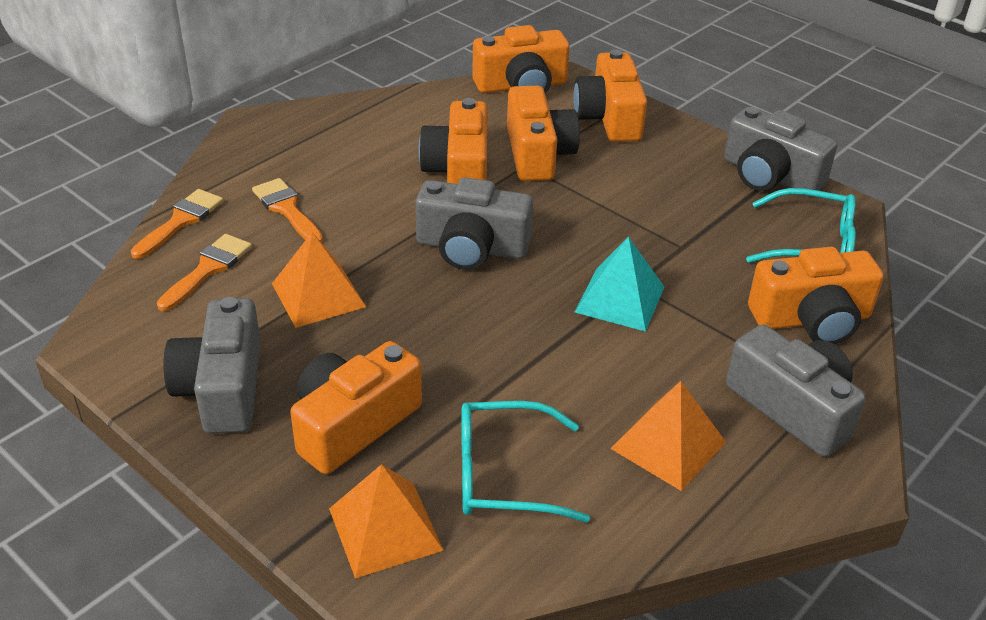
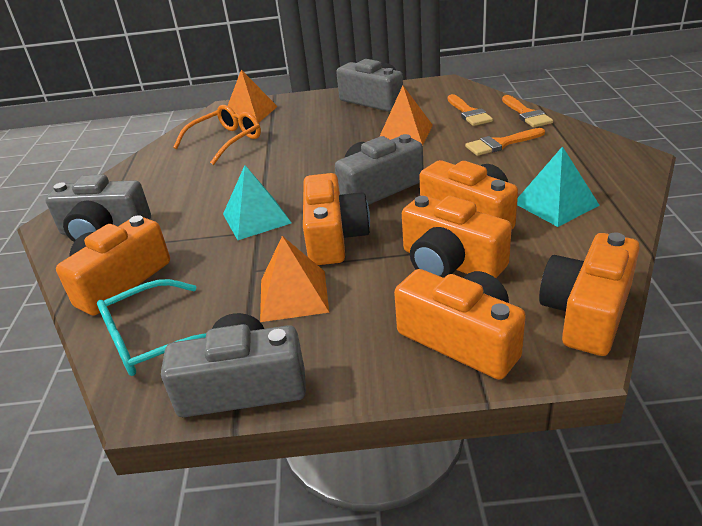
camera: 140 degrees right, 5 degrees down
(286, 209) = (500, 144): orange brush -> orange brush turned 150 degrees clockwise
(353, 424) = (307, 120): orange camera -> orange camera (334, 237)
(389, 137) = (555, 204): none -> turquoise pyramid
(503, 474) = (226, 141): turquoise glasses -> orange glasses
(668, 445) = (162, 184): orange pyramid -> orange pyramid (294, 295)

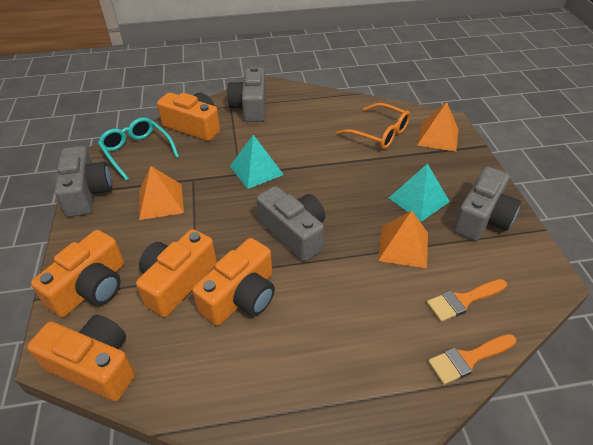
camera: 80 degrees right, 10 degrees up
(334, 237) = (224, 213): orange camera -> none
(500, 144) = (384, 327): orange brush -> none
(555, 204) = (254, 364): turquoise pyramid -> turquoise pyramid (418, 199)

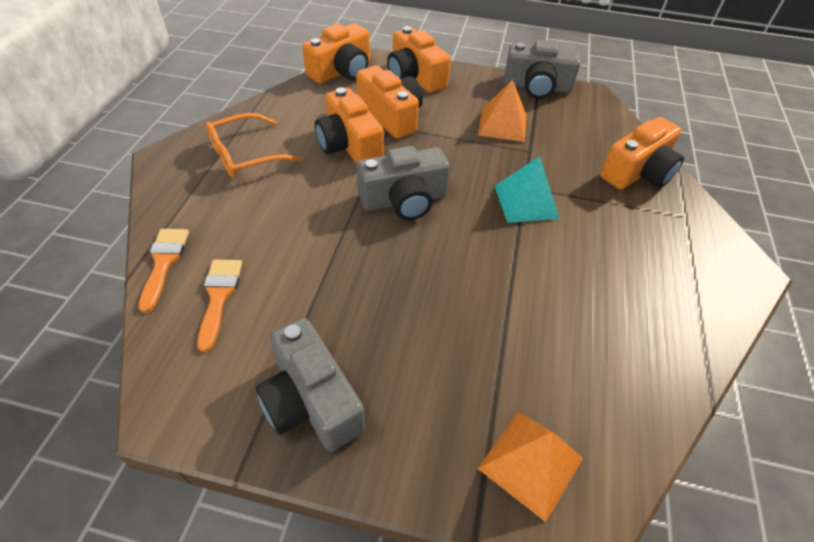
camera: 110 degrees right, 5 degrees up
(137, 151) = (595, 123): turquoise glasses -> none
(250, 107) = (680, 236): grey camera -> none
(379, 133) = (568, 371): orange glasses -> orange glasses (245, 155)
(403, 246) = (325, 282): orange pyramid -> none
(418, 199) = (390, 341): turquoise pyramid -> none

